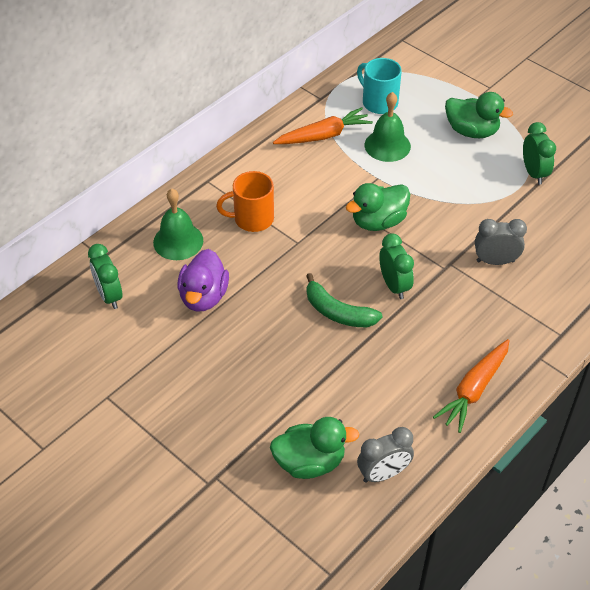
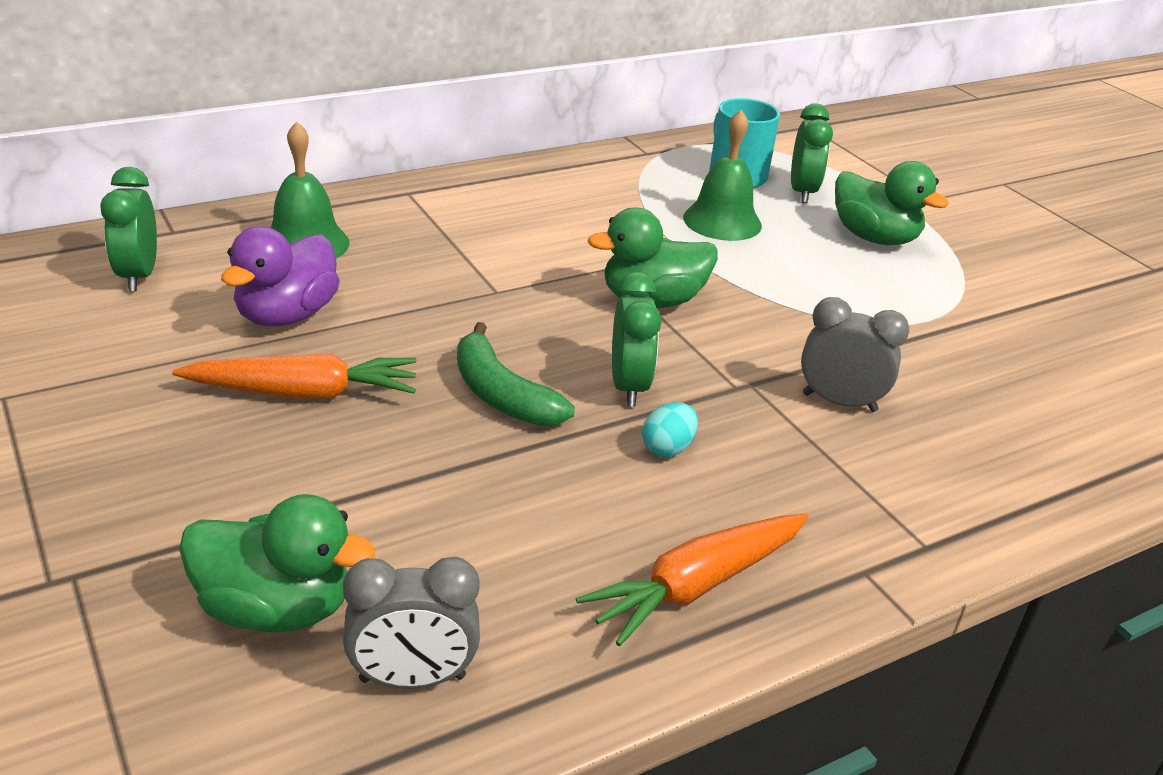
camera: 15 degrees right, 15 degrees down
(252, 219) = (443, 248): orange mug -> none
(323, 136) = (625, 189): orange carrot -> orange carrot (303, 393)
(429, 318) = (667, 448): none -> turquoise egg
(534, 173) = (963, 309): green clock -> green clock (802, 192)

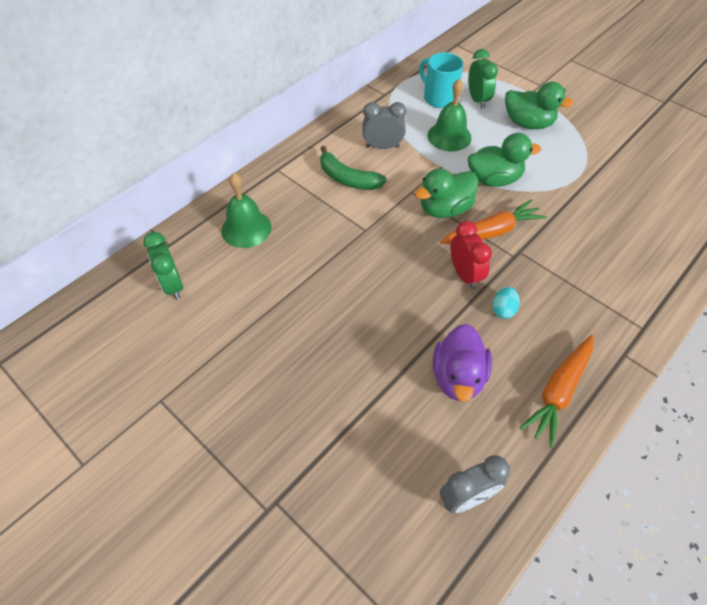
camera: 15 degrees left, 20 degrees up
(276, 608) = (382, 482): green duck -> green duck (494, 179)
(286, 315) = (269, 286): purple duck -> purple duck (458, 377)
(303, 393) = (311, 338): orange carrot -> orange carrot (491, 232)
(501, 395) = (408, 303): green banana -> green banana (347, 178)
(628, 386) = (464, 275): green clock -> red clock
(839, 402) = (565, 249): grey clock -> grey clock (382, 147)

